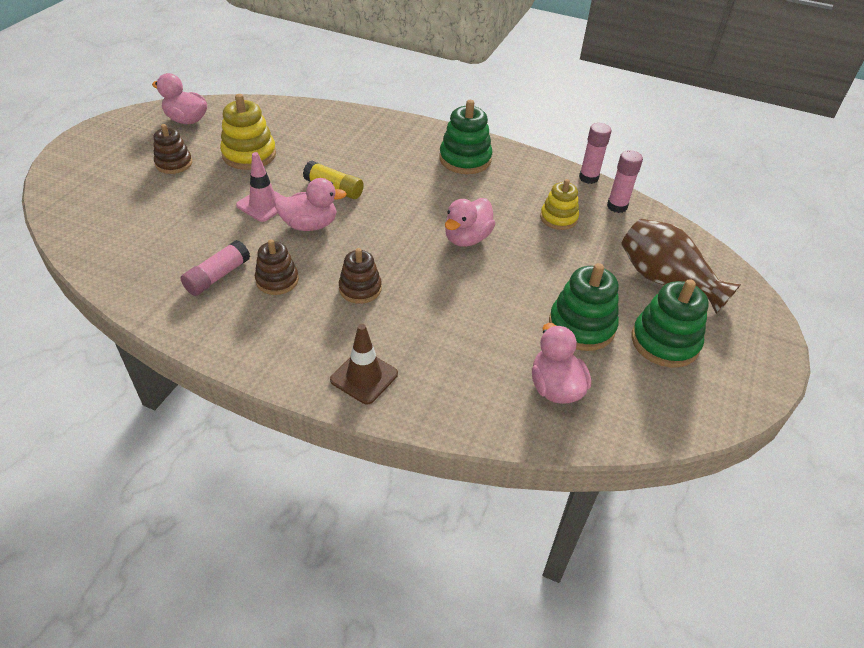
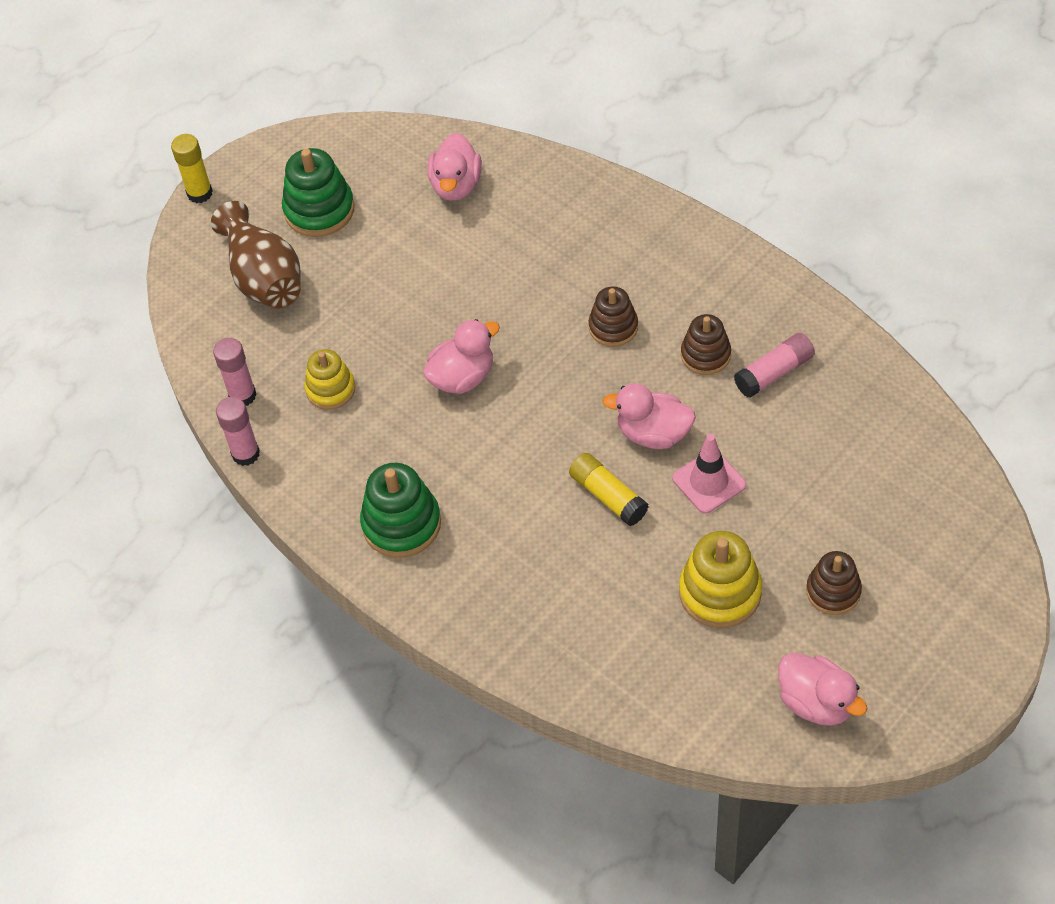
camera: 155 degrees left, 10 degrees up
(364, 377) = (635, 226): brown traffic cone -> none
(581, 326) = (393, 241): green stacking toy -> none
(780, 338) = (200, 193): none -> yellow glue stick

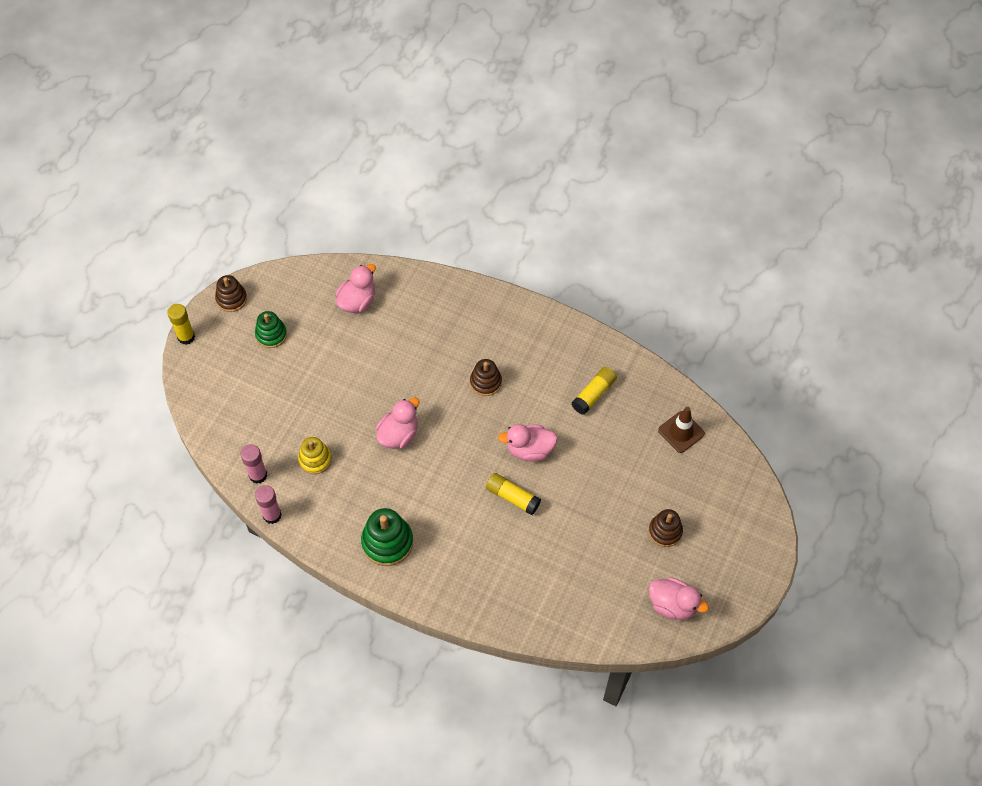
camera: 20 degrees left, 5 degrees up
(264, 277) = (248, 389): brown vase -> none
(319, 210) = (271, 335): green stacking toy -> green stacking toy, size x0.66
(456, 185) = (357, 301): pink duck -> pink duck turned 135 degrees counterclockwise
(705, 355) = (548, 390): brown stacking toy -> brown stacking toy (231, 299)
(709, 481) = (572, 475): pink traffic cone -> none
(720, 592) = (597, 546): yellow stacking toy -> none
(774, 373) = (593, 394): pink glue stick -> yellow glue stick
(898, 451) = (681, 432): none -> brown traffic cone

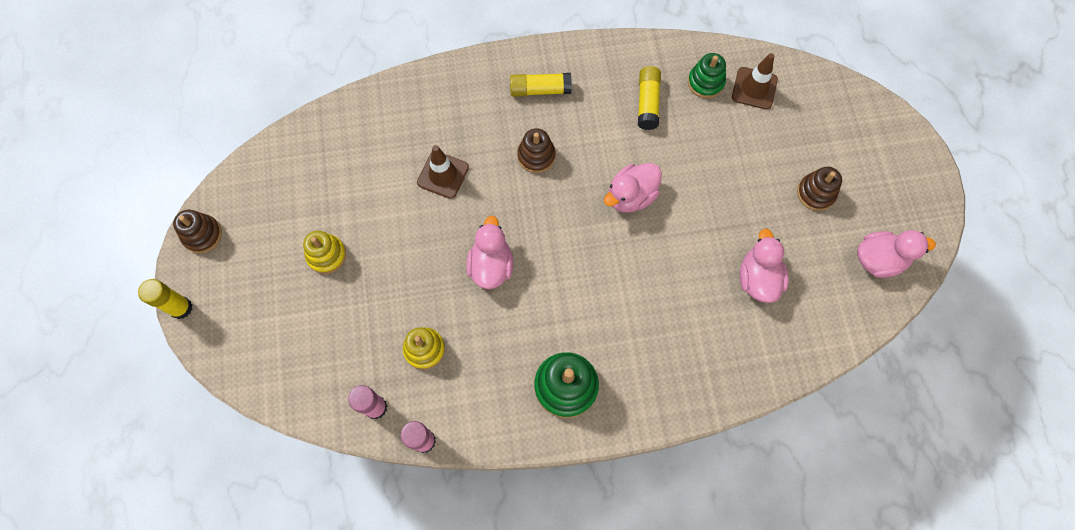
camera: 35 degrees left, 10 degrees up
(271, 335) = (276, 246): green stacking toy -> green stacking toy (705, 82)
(298, 361) = (326, 255): none -> yellow stacking toy
(357, 301) = (342, 154): pink duck -> pink duck (758, 278)
(413, 356) = (443, 175): none -> brown traffic cone
(512, 497) = (652, 254): yellow glue stick -> yellow glue stick (540, 90)

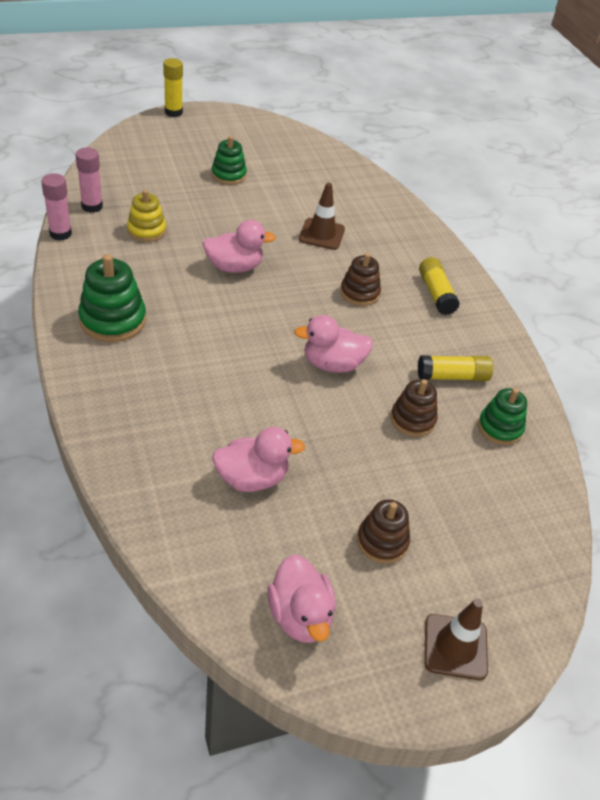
camera: 75 degrees right, 25 degrees down
(202, 235) = (236, 117): brown stacking toy -> brown stacking toy (412, 419)
(326, 255) = (229, 175): yellow stacking toy -> green stacking toy
(630, 196) = (332, 364): pink duck -> pink duck turned 45 degrees counterclockwise
(754, 88) = (511, 476): brown traffic cone -> brown traffic cone (455, 647)

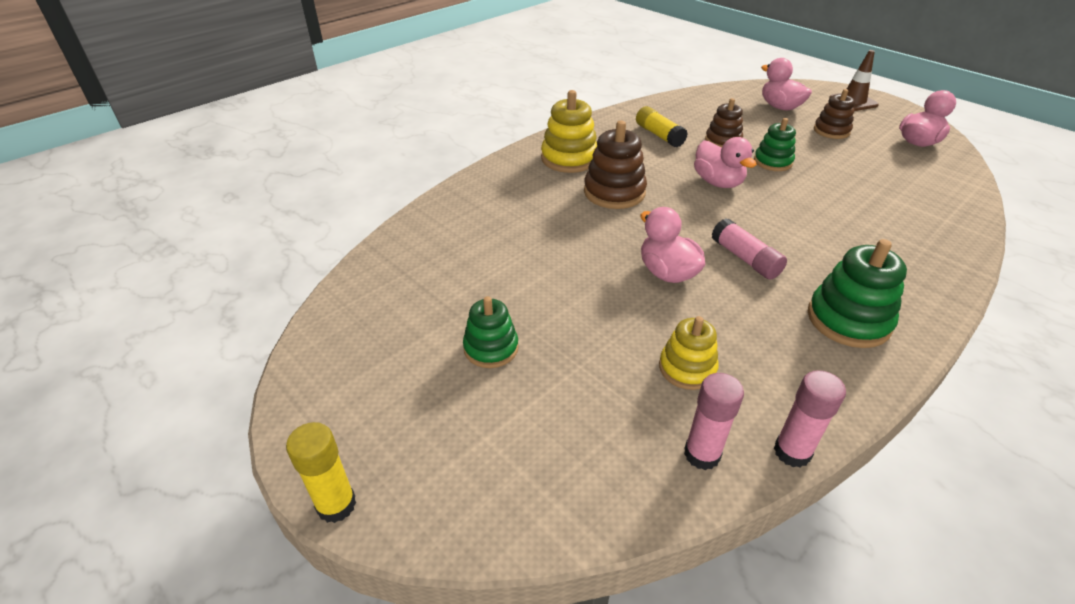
camera: 110 degrees left, 5 degrees down
(216, 313) = (745, 259): none -> pink glue stick
(252, 478) = (869, 183): pink duck -> pink duck (780, 107)
(321, 234) = (547, 236): brown traffic cone -> none
(359, 293) = (614, 192): brown stacking toy -> brown stacking toy, size x1.52
(436, 294) = (569, 158): yellow glue stick -> yellow stacking toy
(500, 428) = (683, 113): green stacking toy -> green stacking toy (773, 162)

